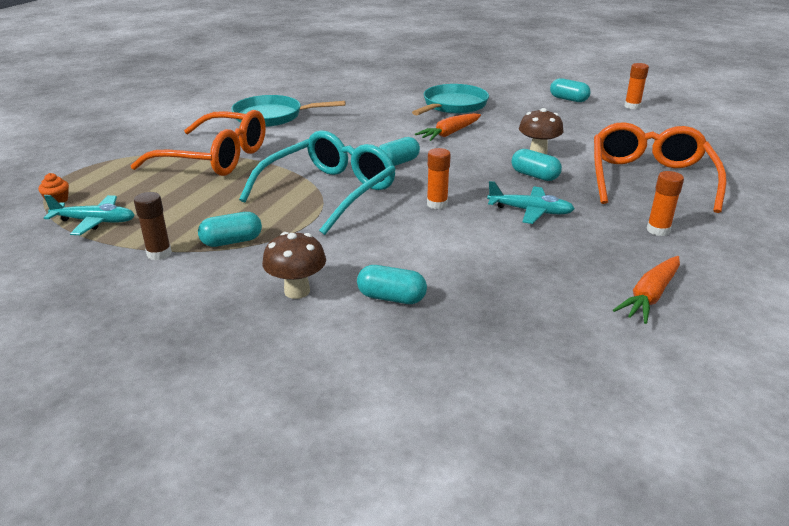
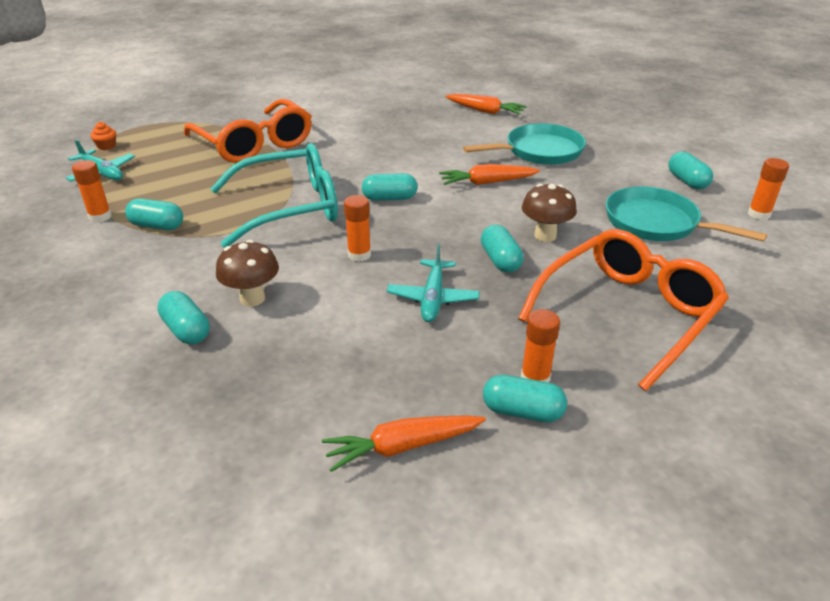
camera: 35 degrees right, 5 degrees up
(159, 253) = (100, 217): brown glue stick -> orange glue stick
(272, 116) = (355, 116): turquoise pan -> turquoise pan (656, 223)
(297, 291) = (134, 290): brown mushroom -> brown mushroom (252, 298)
(372, 90) = (485, 111): none -> orange carrot
(530, 211) = (433, 298): turquoise plane -> turquoise plane turned 45 degrees clockwise
(679, 249) = (522, 411): none -> turquoise capsule

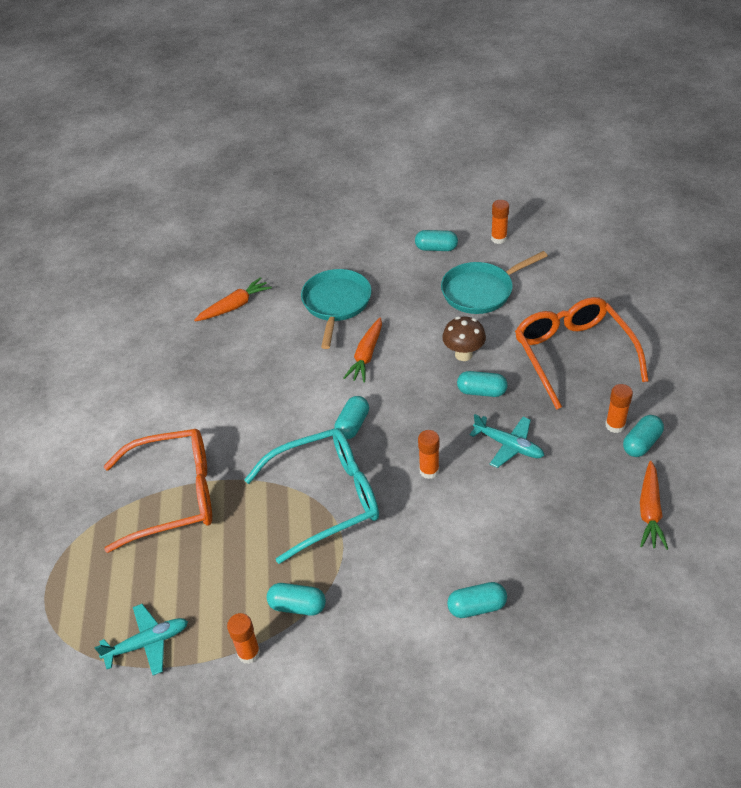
camera: 60 degrees left, 10 degrees up
(106, 146) = (78, 633): orange cupcake -> none
(157, 226) = (297, 606): turquoise capsule -> turquoise capsule turned 60 degrees clockwise
(252, 298) = (455, 555): brown mushroom -> none
(288, 208) = (325, 498): turquoise glasses -> turquoise glasses turned 60 degrees clockwise

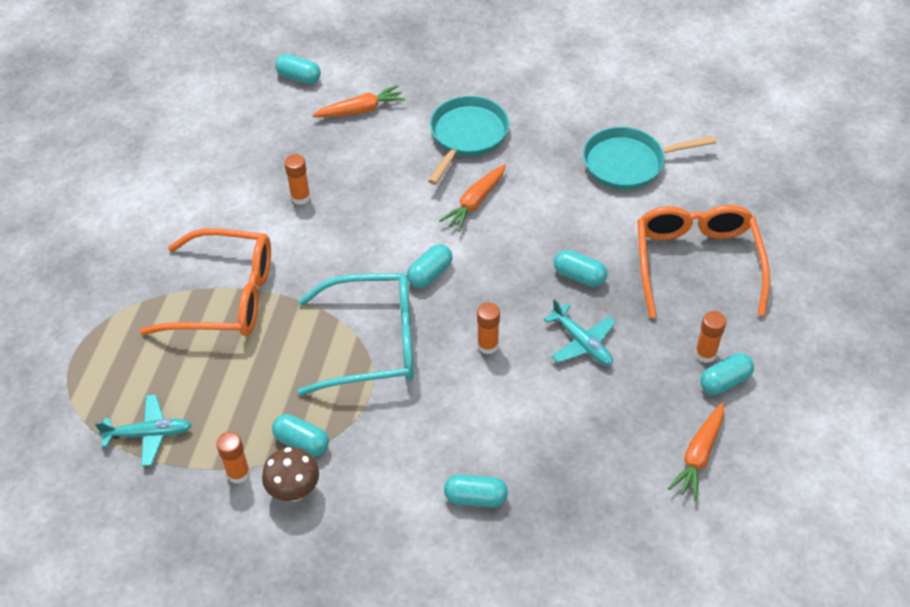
camera: 15 degrees right, 5 degrees up
(436, 248) = (601, 100): turquoise capsule -> turquoise capsule (299, 77)
(463, 354) = (578, 230): brown mushroom -> brown mushroom (294, 491)
(499, 239) = (675, 107): orange glue stick -> orange glue stick (300, 197)

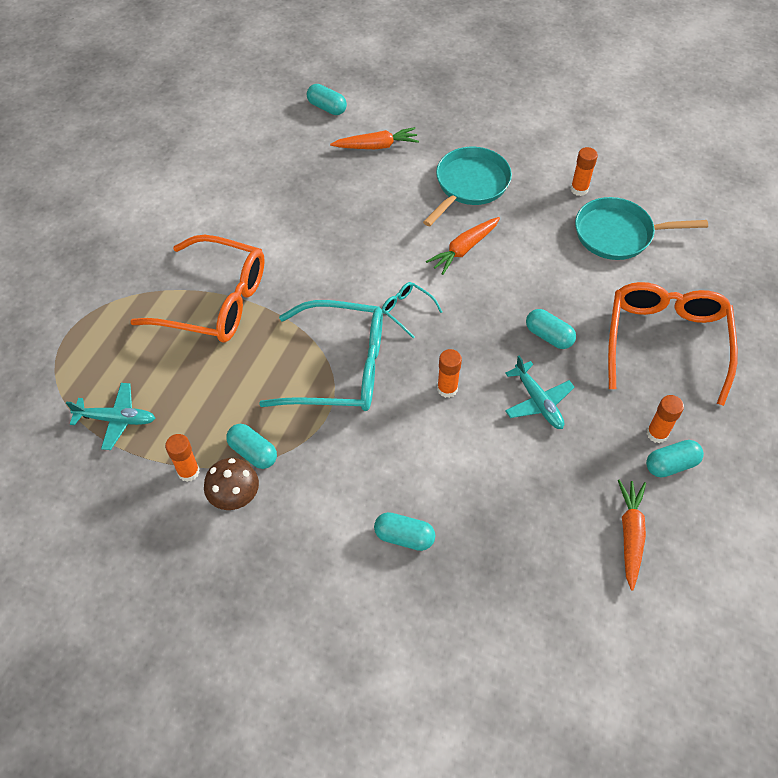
camera: 10 degrees right, 5 degrees up
(300, 197) = (303, 219): orange glue stick -> orange glue stick (579, 189)
(430, 274) = (407, 311): turquoise capsule -> turquoise glasses
(698, 455) = (630, 535): orange carrot -> orange carrot turned 150 degrees clockwise

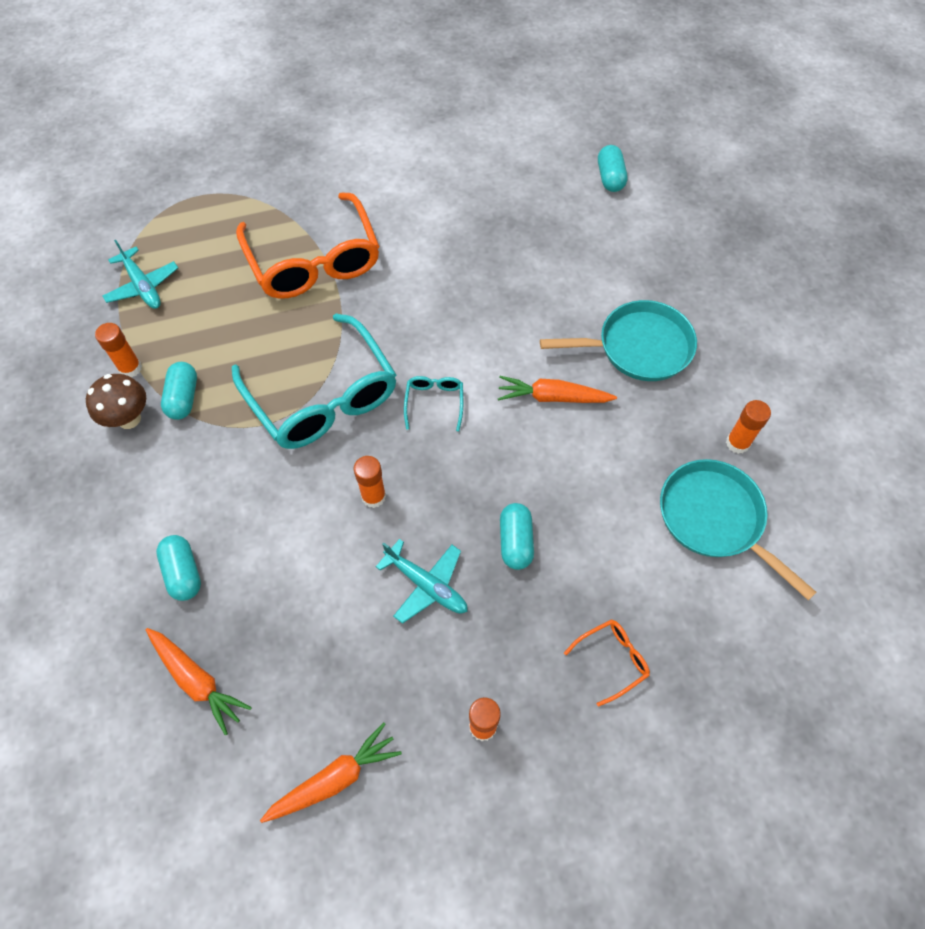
camera: 50 degrees right, 5 degrees up
(376, 146) = (605, 244): orange carrot -> orange carrot (197, 680)
(538, 401) = (426, 585): turquoise plane -> turquoise plane turned 75 degrees counterclockwise
(665, 343) = (611, 660): orange glasses -> orange glasses, size x0.42
(671, 464) = (454, 766): turquoise capsule -> none

